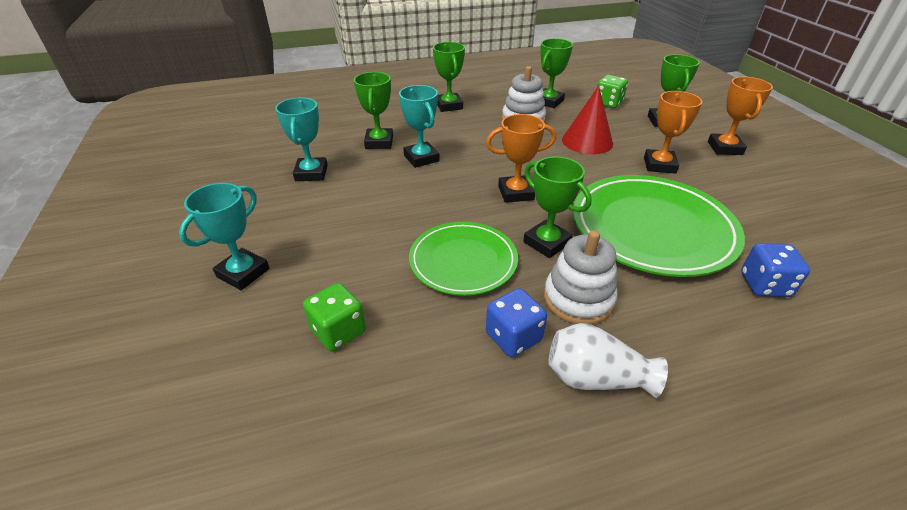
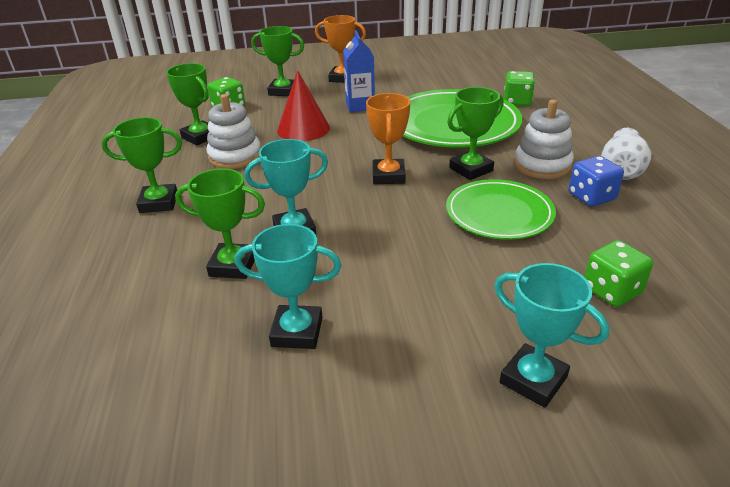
camera: 80 degrees left, 5 degrees down
(659, 165) = (360, 106): orange trophy -> blue carton
(765, 285) = (517, 102): blue dice -> green dice

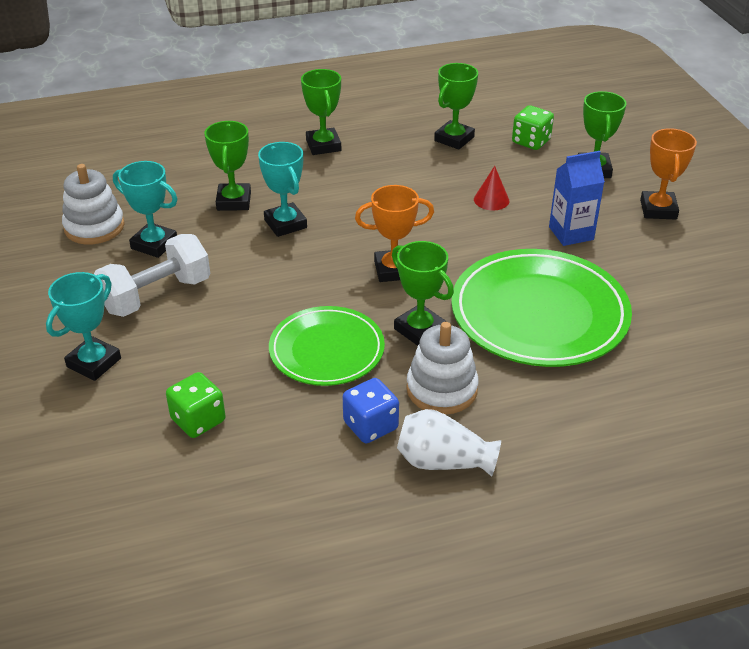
camera: 80 degrees right, 5 degrees up
(235, 156) = (416, 167): white stacking toy -> white stacking toy (94, 227)
(297, 332) = (154, 244): turquoise trophy -> turquoise trophy turned 60 degrees counterclockwise
(303, 129) = (491, 200): red cone -> red cone, size x0.57
(404, 326) = (157, 295): none -> white dumbbell
(517, 102) = (639, 375): green dice -> none

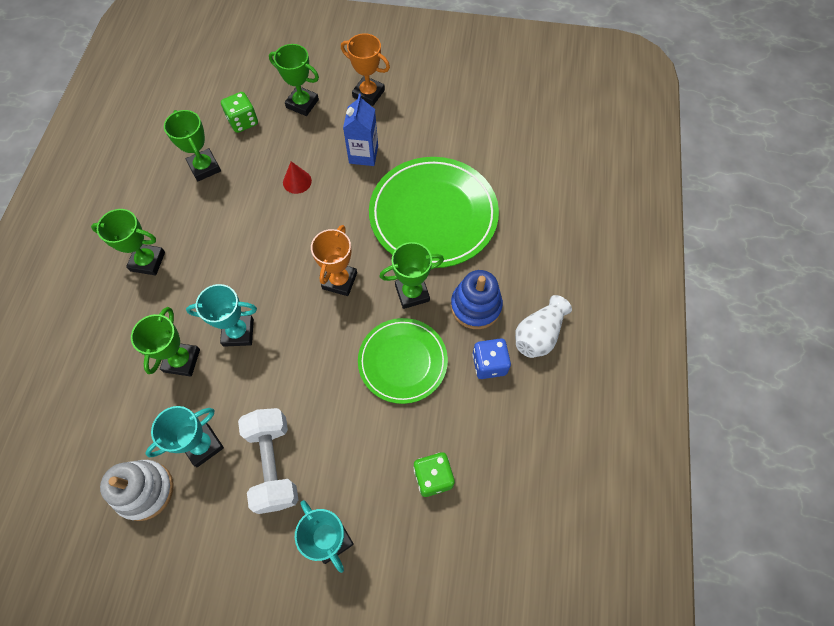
camera: 65 degrees left, 25 degrees up
(234, 201) = (182, 360): green trophy -> green trophy turned 75 degrees clockwise
(441, 389) = (475, 306): white stacking toy -> blue stacking toy

